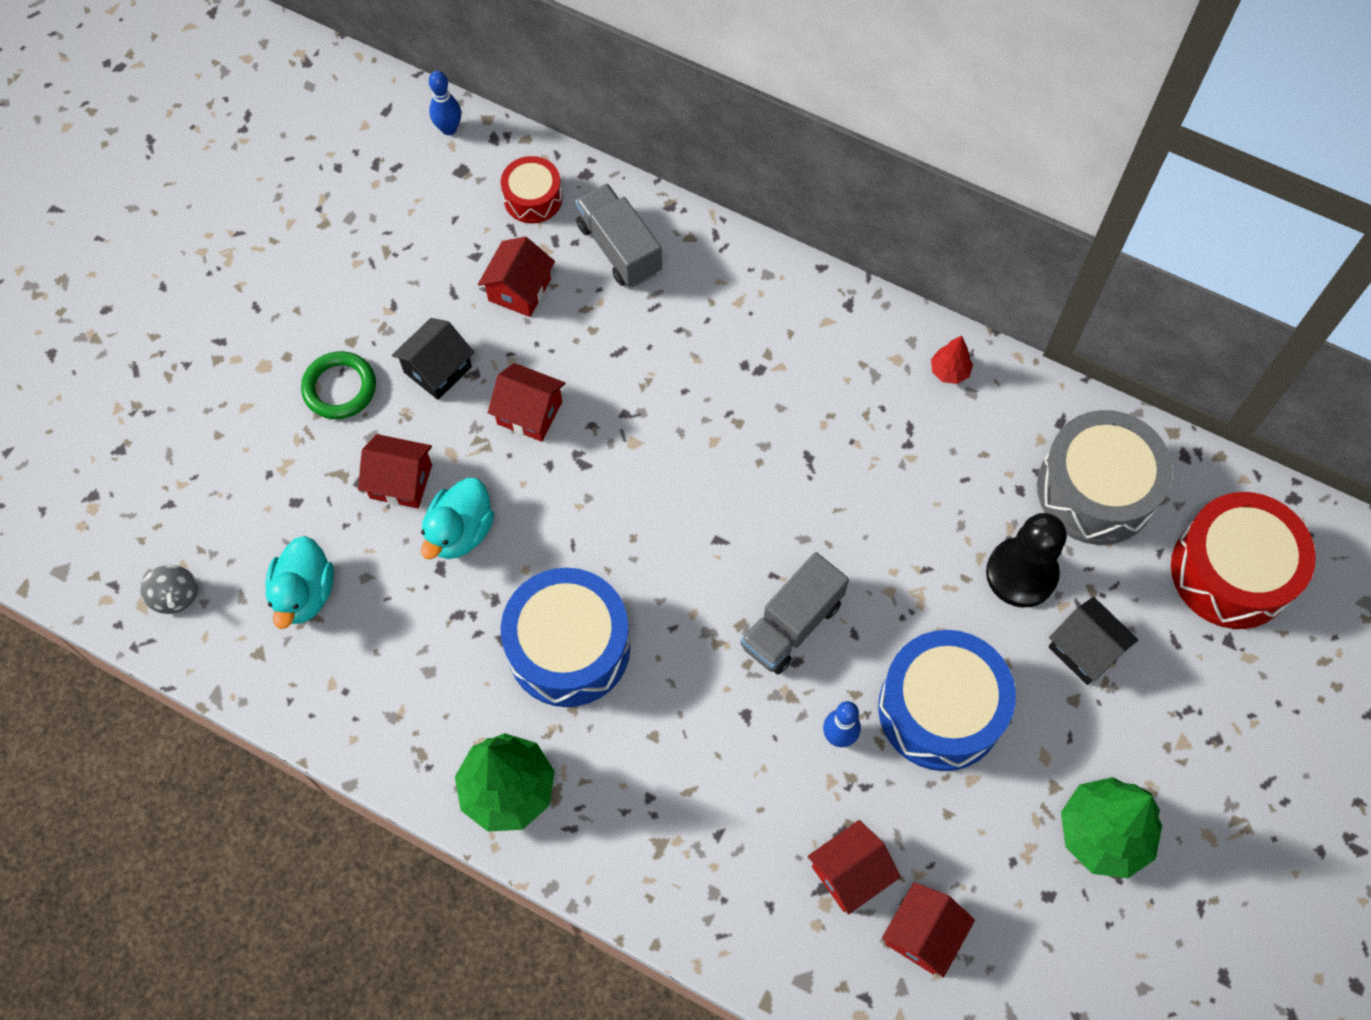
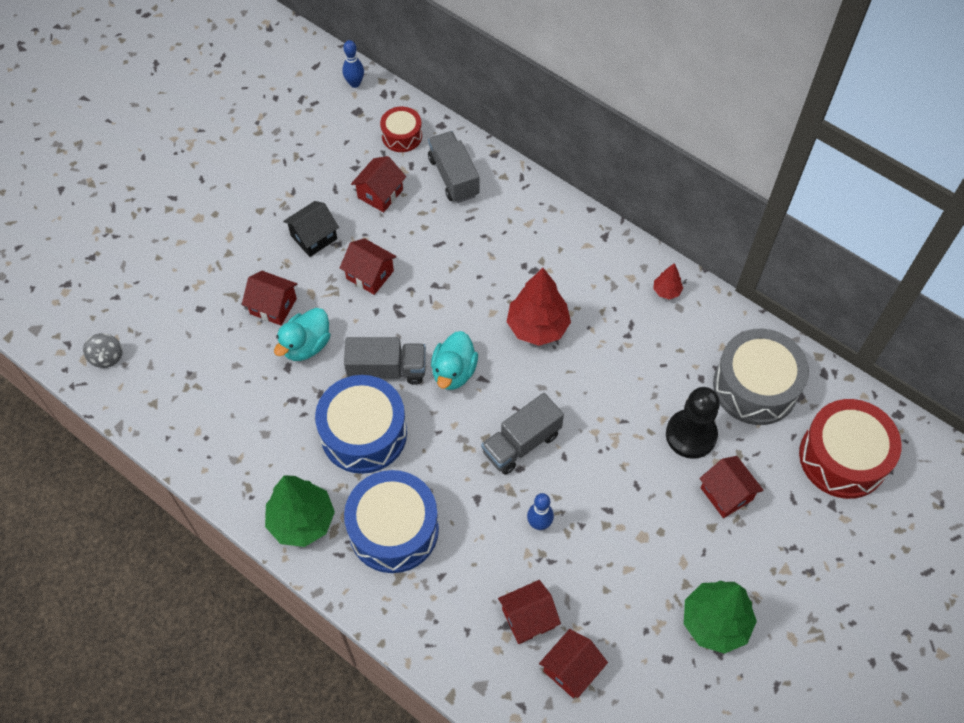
camera: 10 degrees right, 5 degrees down
(305, 593) = (193, 369): turquoise duck -> turquoise duck (454, 372)
(340, 388) = (245, 239): green ring -> none
(582, 549) = (387, 369): none -> grey truck
(781, 452) = (537, 327): none -> red tree
(940, 709) = (615, 517): blue drum -> blue drum (393, 529)
(1085, 649) = (726, 494): black house -> red house

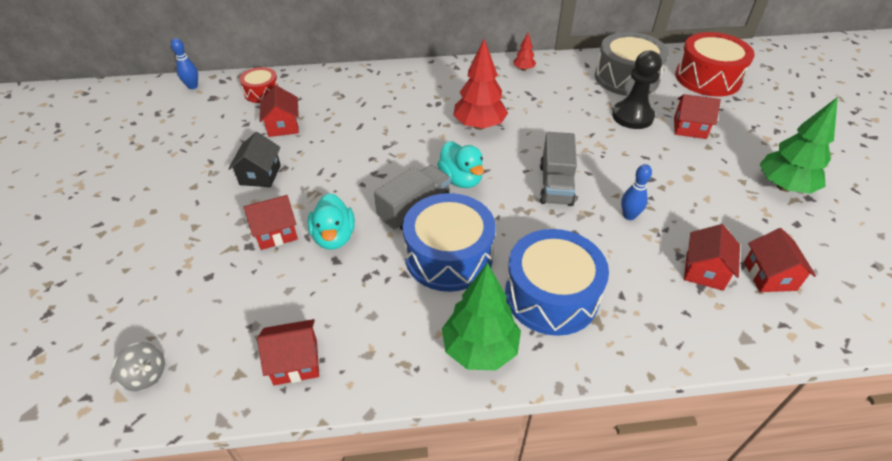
camera: 45 degrees left, 15 degrees down
(370, 275) = (331, 169): red house -> red house (295, 362)
(453, 177) = (325, 92): grey truck -> none

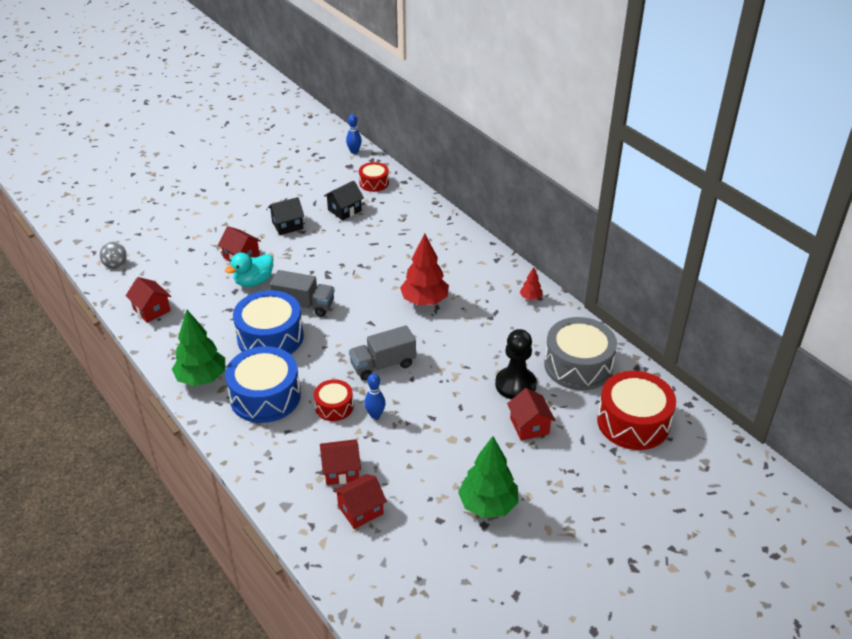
camera: 60 degrees right, 5 degrees down
(283, 126) = (344, 210): red house -> black house
(461, 179) = (351, 315): turquoise duck -> none
(600, 242) = (334, 407): none -> red drum

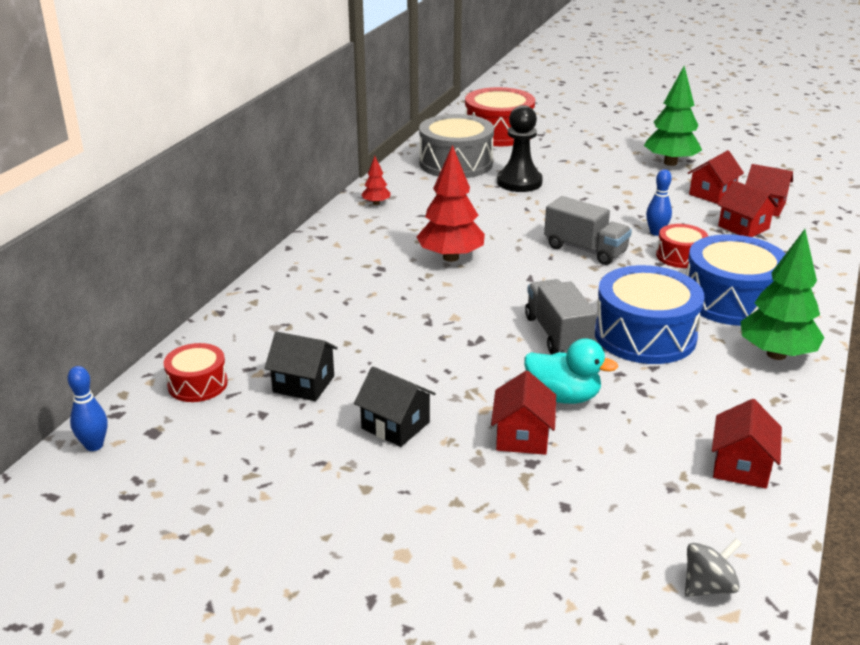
camera: 120 degrees left, 10 degrees down
(529, 426) = (562, 166): red house -> red house (712, 194)

